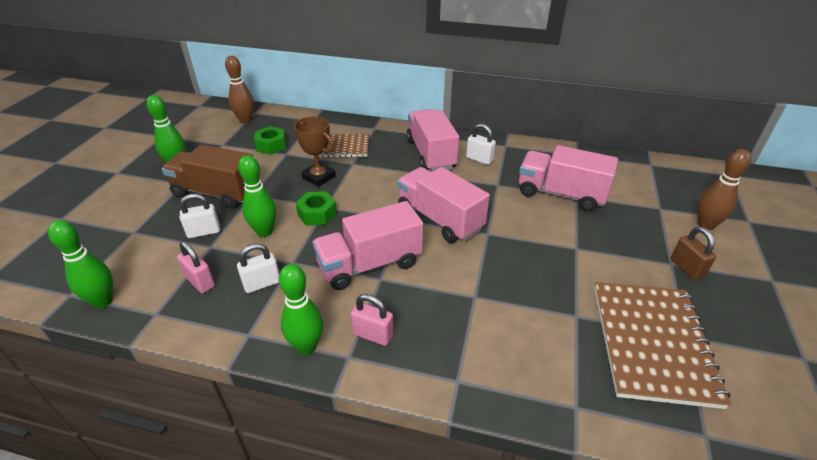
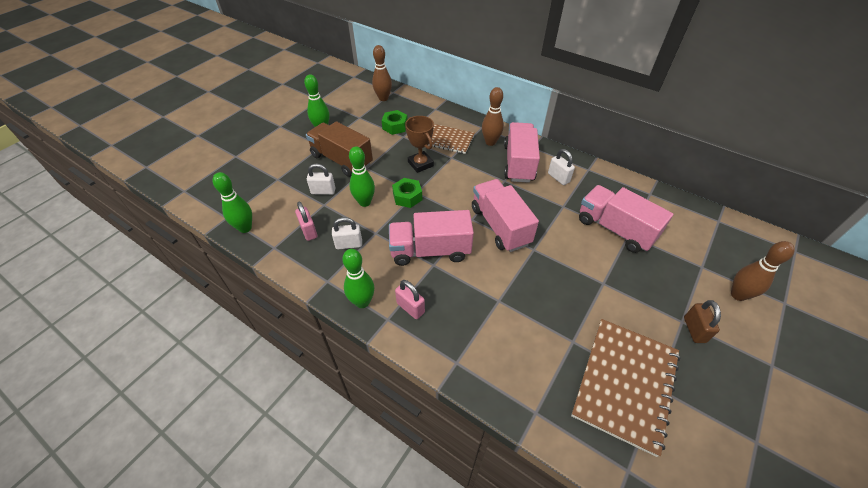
camera: 20 degrees right, 10 degrees up
(390, 140) = (490, 142): none -> brown bowling pin

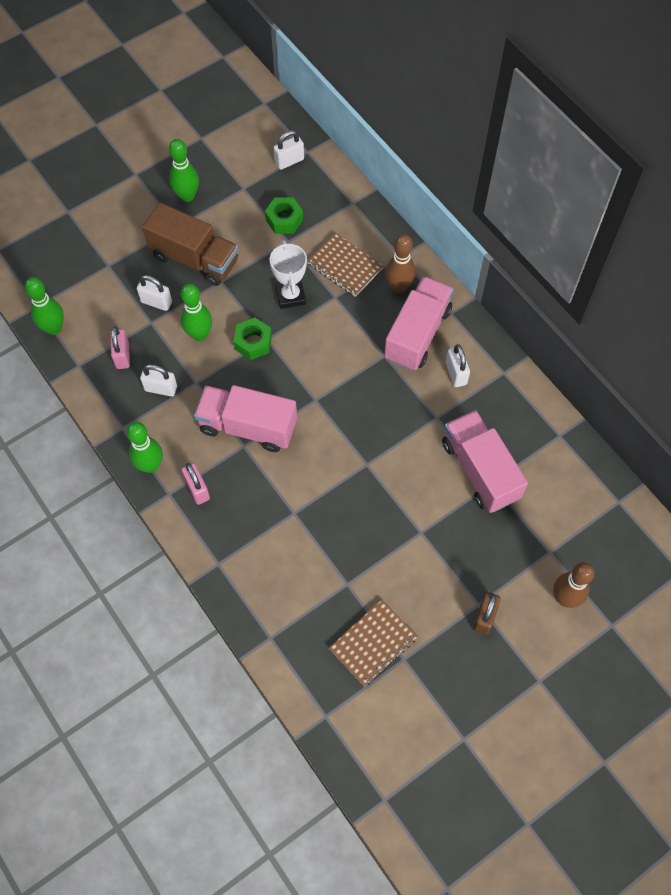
camera: 20 degrees right, 15 degrees up
(341, 160) = (194, 258): brown truck -> brown truck turned 150 degrees clockwise
(383, 98) = (289, 161): brown bowling pin -> white padlock
(420, 164) = (290, 296): brown trophy -> white trophy
(500, 226) = (344, 420): pink truck -> none
(625, 384) = (373, 643): brown notebook -> brown notebook, size x0.61

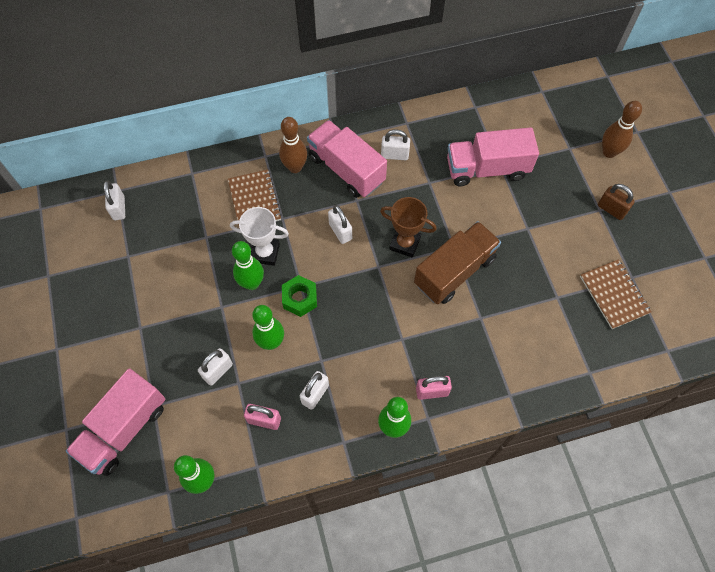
camera: 70 degrees left, 0 degrees up
(187, 196) = (110, 308): green bowling pin -> green bowling pin (252, 283)
(194, 258) = (185, 322): brown truck -> brown truck (454, 271)
(248, 427) = (384, 329): pink truck -> pink truck (124, 429)
(284, 220) = (181, 232): green nut -> none
(341, 353) = (340, 231): none -> white padlock
(345, 266) = (254, 200): brown notebook -> brown notebook turned 75 degrees counterclockwise
(352, 416) = (405, 243): none -> brown trophy

